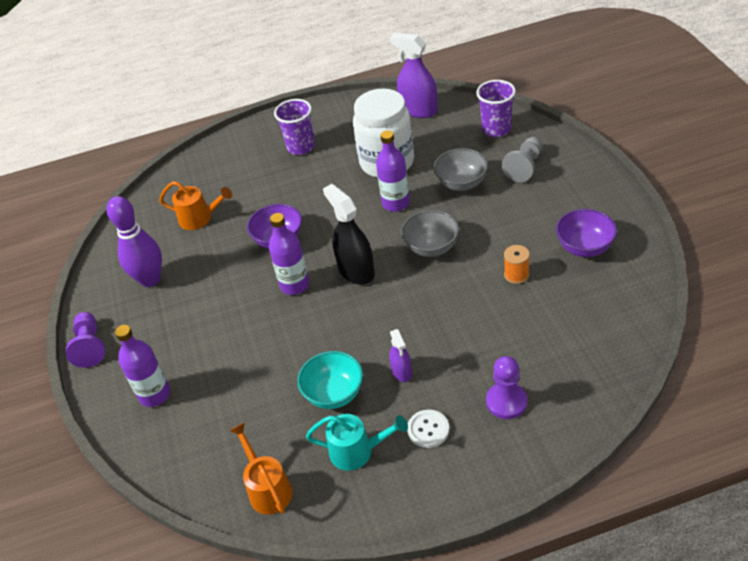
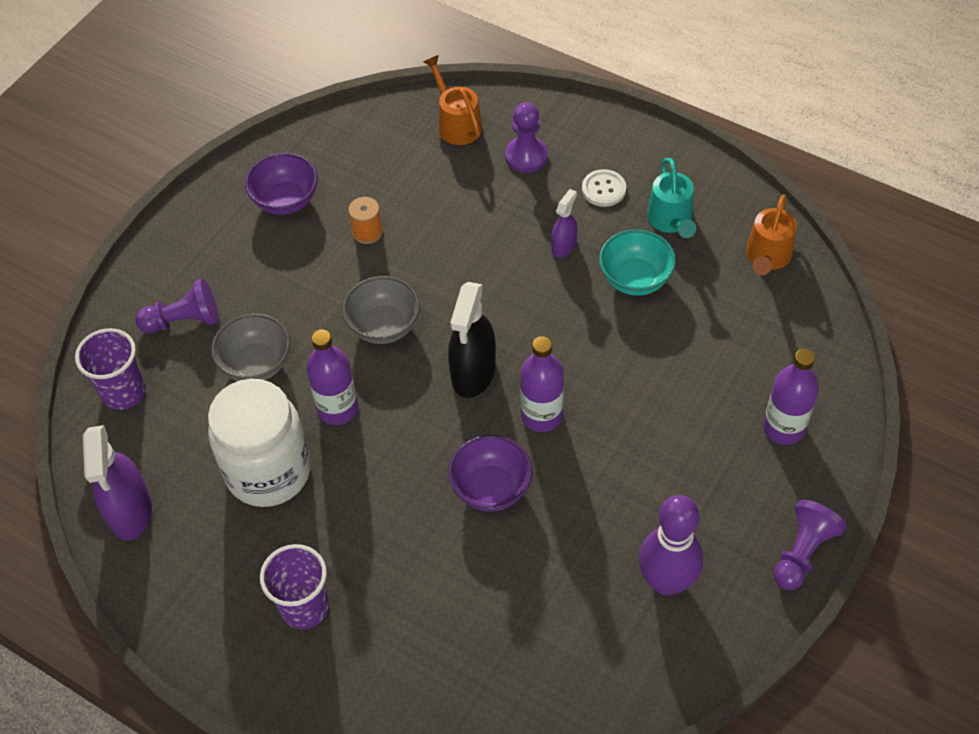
camera: 135 degrees left, 10 degrees up
(200, 219) = (530, 617): orange watering can -> orange watering can (456, 123)
(358, 451) = (671, 221): turquoise watering can -> turquoise watering can turned 150 degrees counterclockwise
(524, 167) = (184, 321): grey pawn -> purple pawn

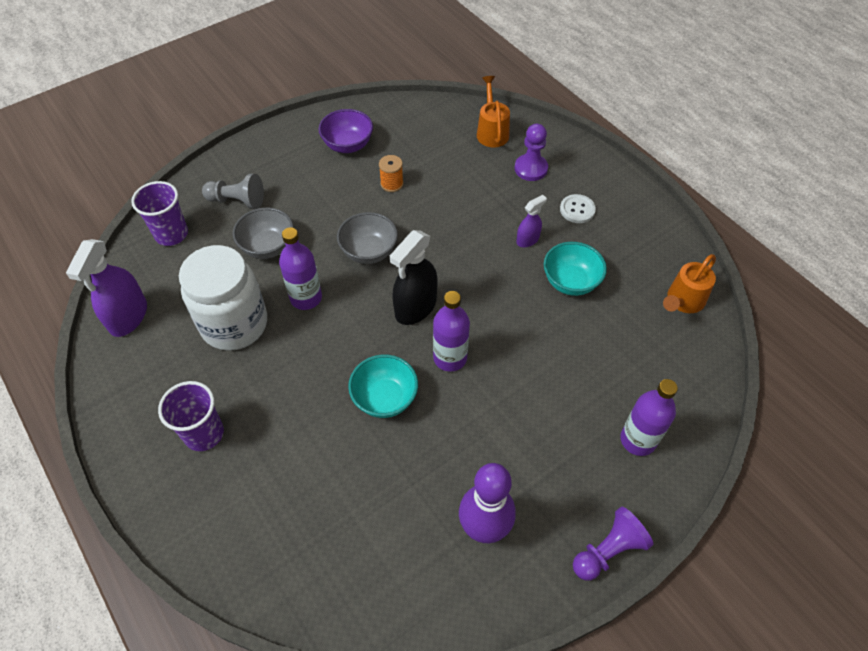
camera: 20 degrees right, 0 degrees up
(184, 321) = (237, 201): purple pawn -> grey pawn
(491, 488) = (385, 398): purple bowl -> turquoise bowl
(671, 221) = (618, 249): turquoise watering can -> none

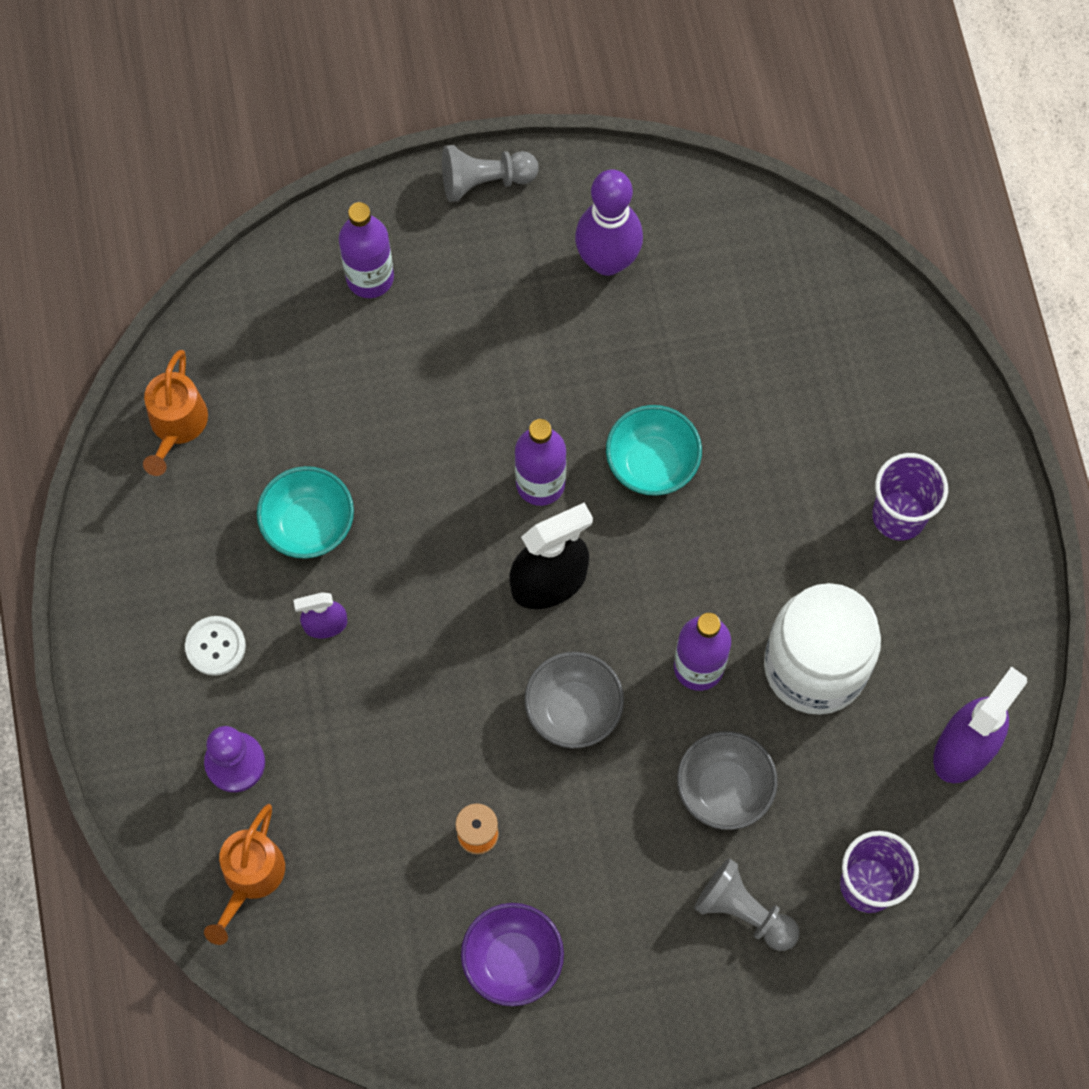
camera: 155 degrees left, 15 degrees up
(608, 550) = (484, 181): purple pawn -> grey pawn
(682, 301) = (176, 426): orange watering can -> orange watering can turned 120 degrees clockwise

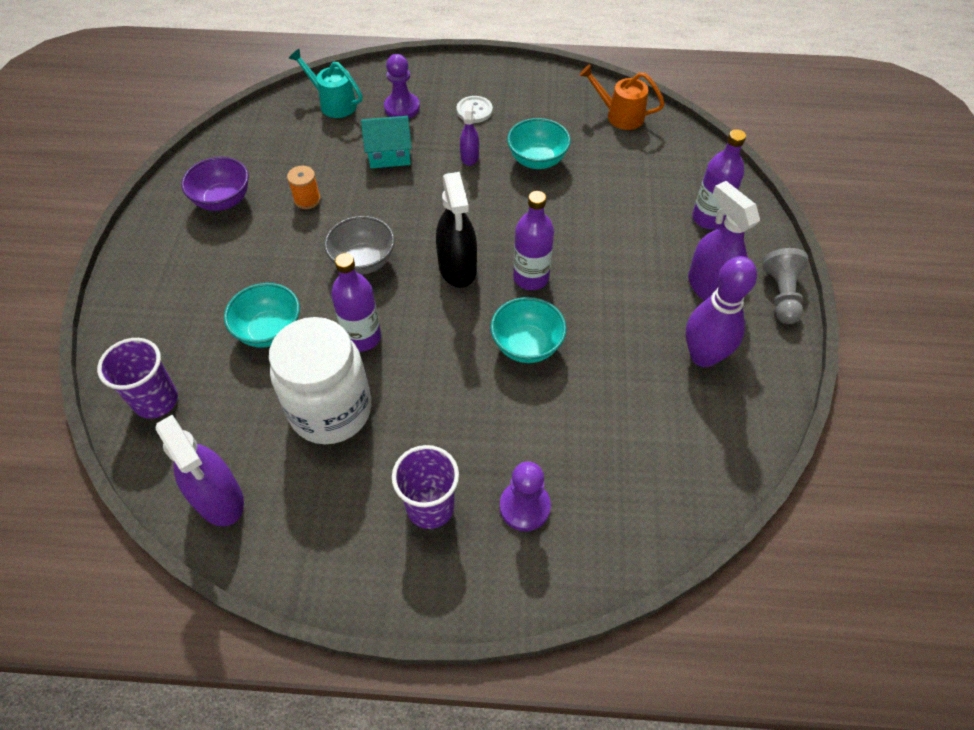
camera: 105 degrees right, 15 degrees down
(250, 878) = (333, 103): orange watering can -> turquoise watering can
(350, 746) = (389, 154): none -> turquoise house
(496, 263) = (710, 288): none -> purple spray bottle
(724, 789) = (269, 331): grey bowl -> turquoise bowl
(744, 911) = (182, 322): grey pawn -> none
(866, 418) = (524, 507): none -> purple pawn

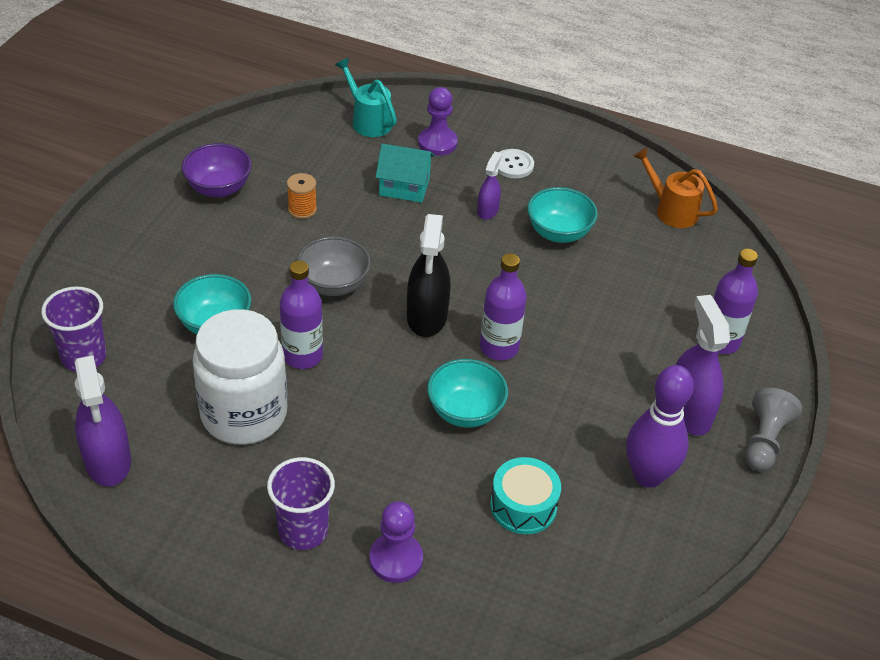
camera: 15 degrees right, 10 degrees down
(613, 418) = (523, 506): none -> turquoise drum

